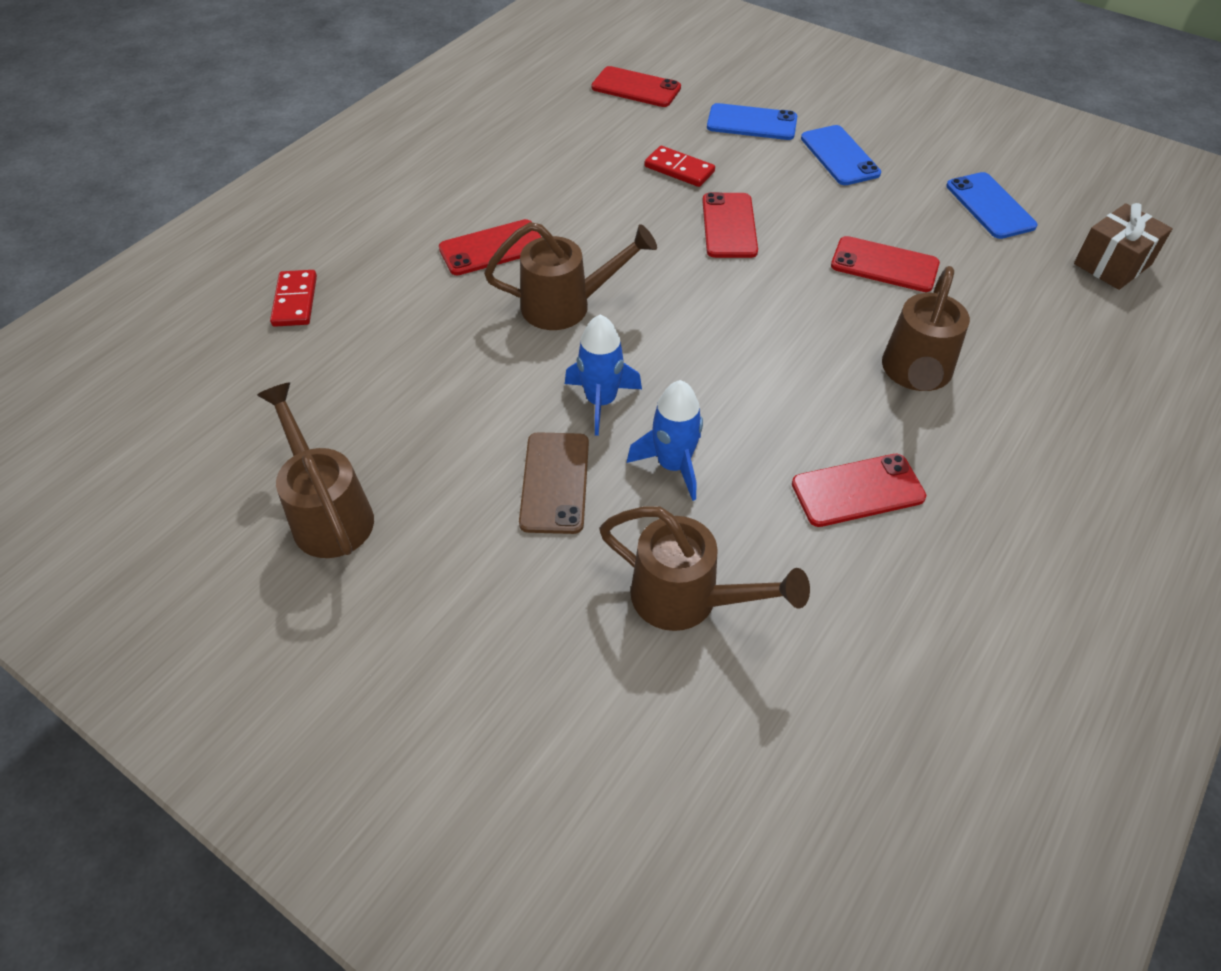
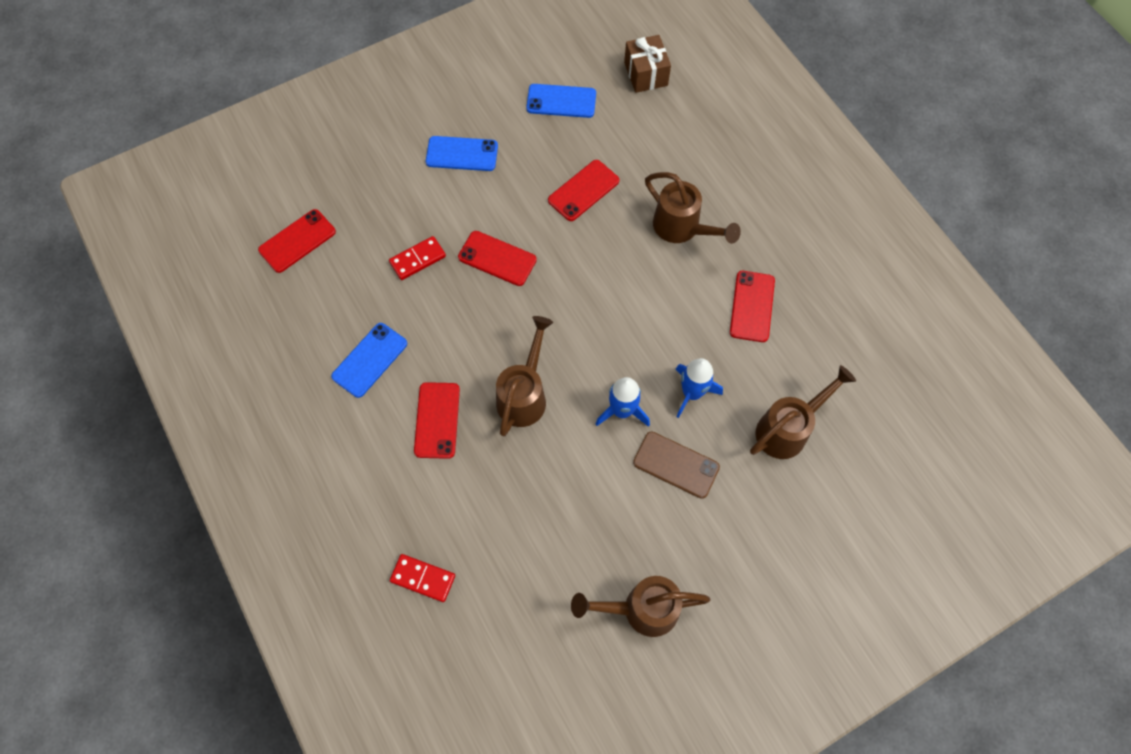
camera: 65 degrees left, 15 degrees up
(752, 123) = (391, 187): blue phone -> blue phone (370, 360)

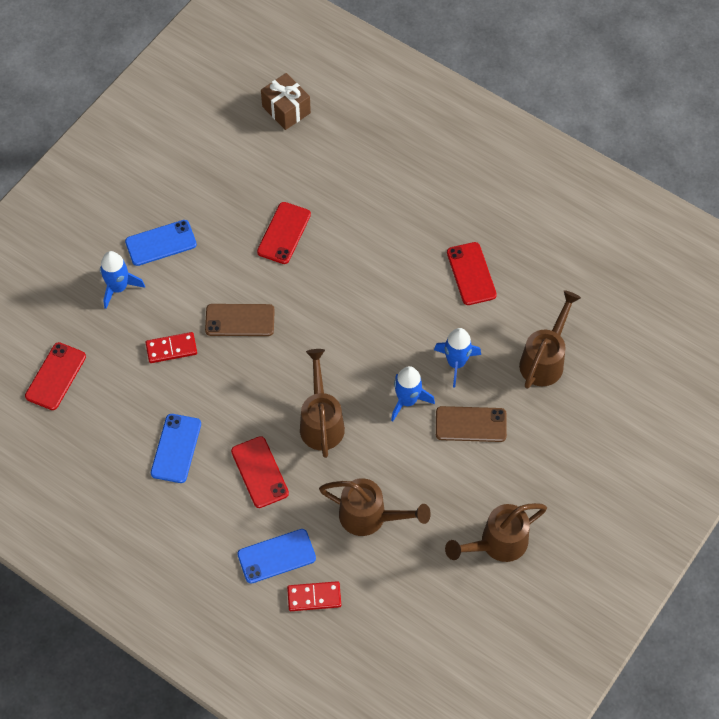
camera: 25 degrees left, 5 degrees down
(400, 180) = (118, 288): none -> blue rocket
(418, 259) = (171, 349): red domino -> red domino turned 45 degrees clockwise
(497, 258) = (240, 320): red phone -> brown phone
(561, 101) = (224, 162): blue phone -> blue phone (276, 556)
(682, 229) = (383, 232): brown watering can -> brown watering can (370, 517)

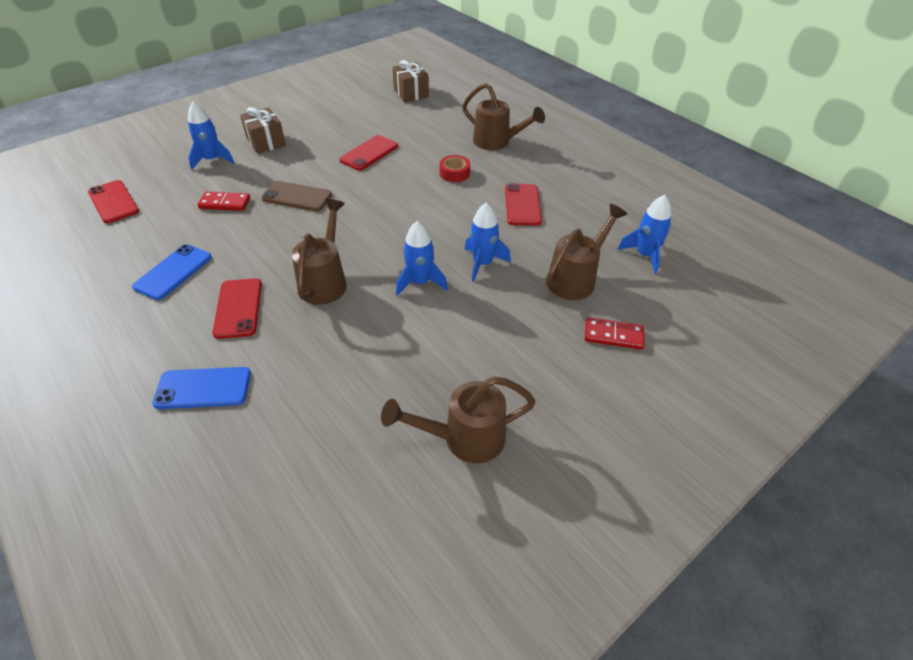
camera: 15 degrees right, 15 degrees down
(56, 376) = (113, 202): red phone -> red phone turned 75 degrees counterclockwise
(161, 243) = (266, 142): blue phone -> brown gift
(314, 597) = (216, 442): red domino -> red domino (613, 335)
(370, 517) = (329, 375): brown watering can -> brown watering can (497, 142)
(387, 243) = (454, 173): none -> red tape
(471, 424) = (478, 315): brown phone -> none
(601, 314) = (645, 255): none -> blue rocket

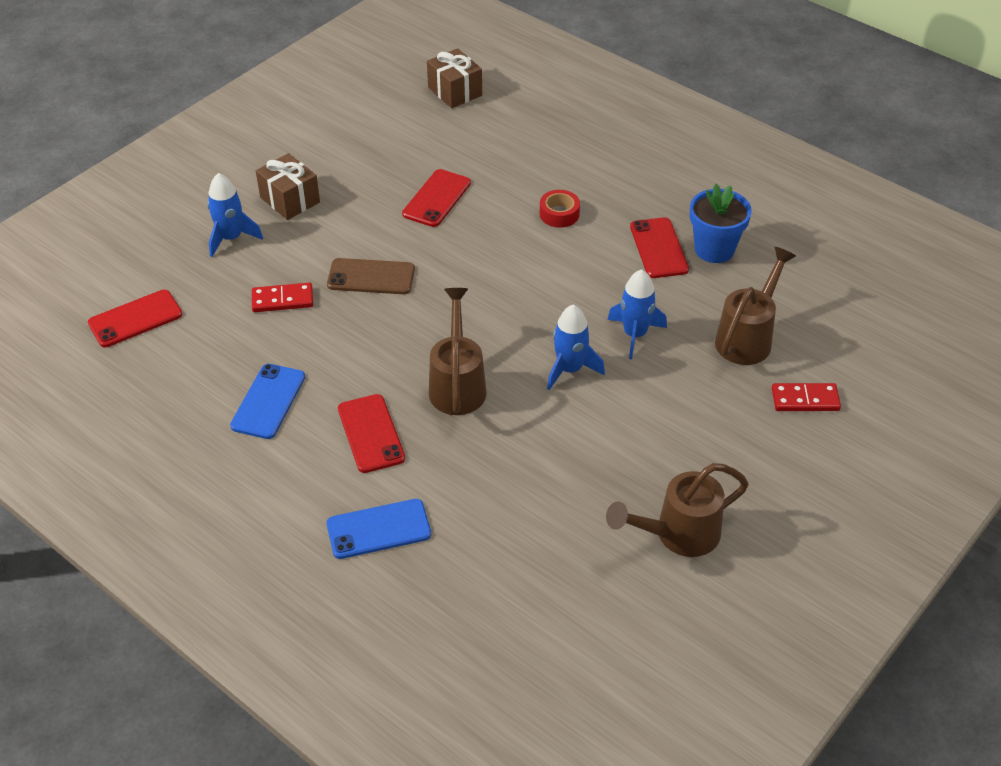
camera: 10 degrees left, 0 degrees up
(113, 202) = (135, 319): red phone -> red phone turned 75 degrees counterclockwise
(497, 142) = (599, 159): brown watering can -> none
(566, 211) = (714, 249): none -> blue flower pot
(645, 255) = (820, 296): blue rocket -> none

